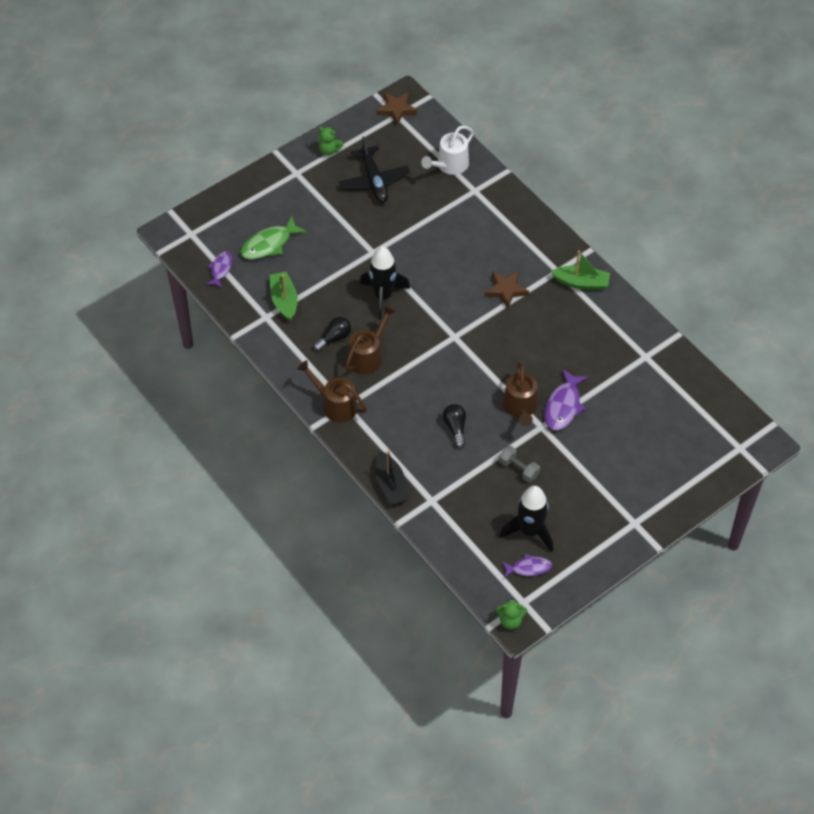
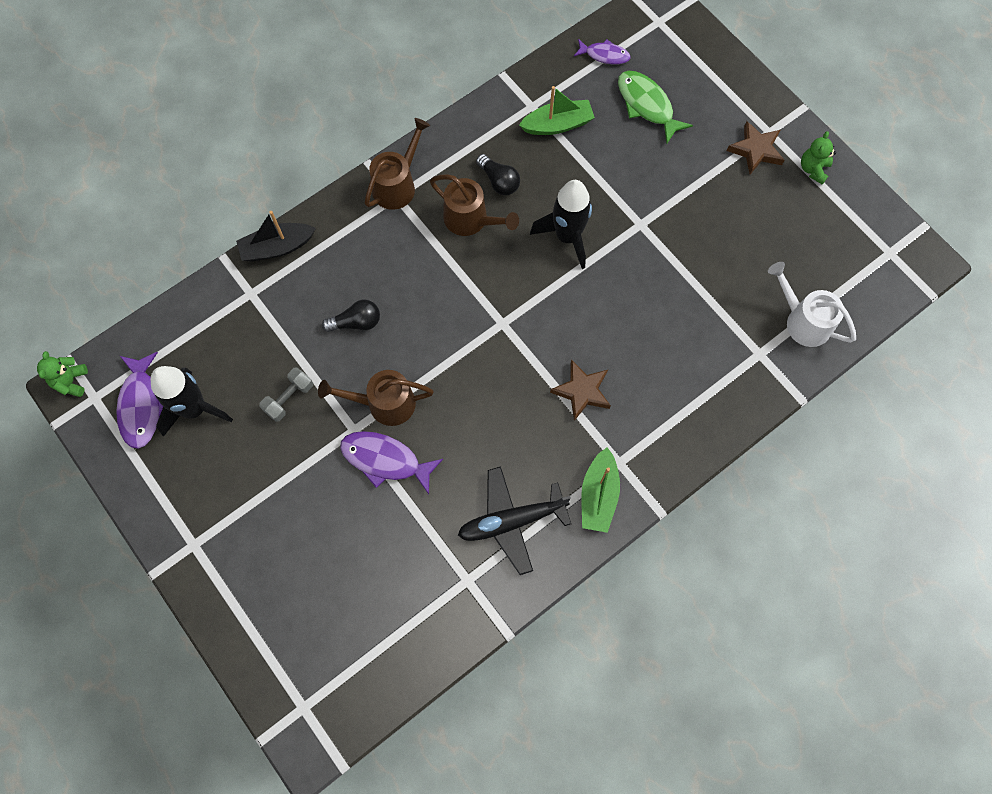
camera: 90 degrees right, 15 degrees up
(374, 181) = (764, 224): black plane -> black plane (511, 521)
(396, 109) = (900, 252): brown star -> brown star (756, 150)
(528, 568) = (141, 406): purple fish -> purple fish, size x1.59

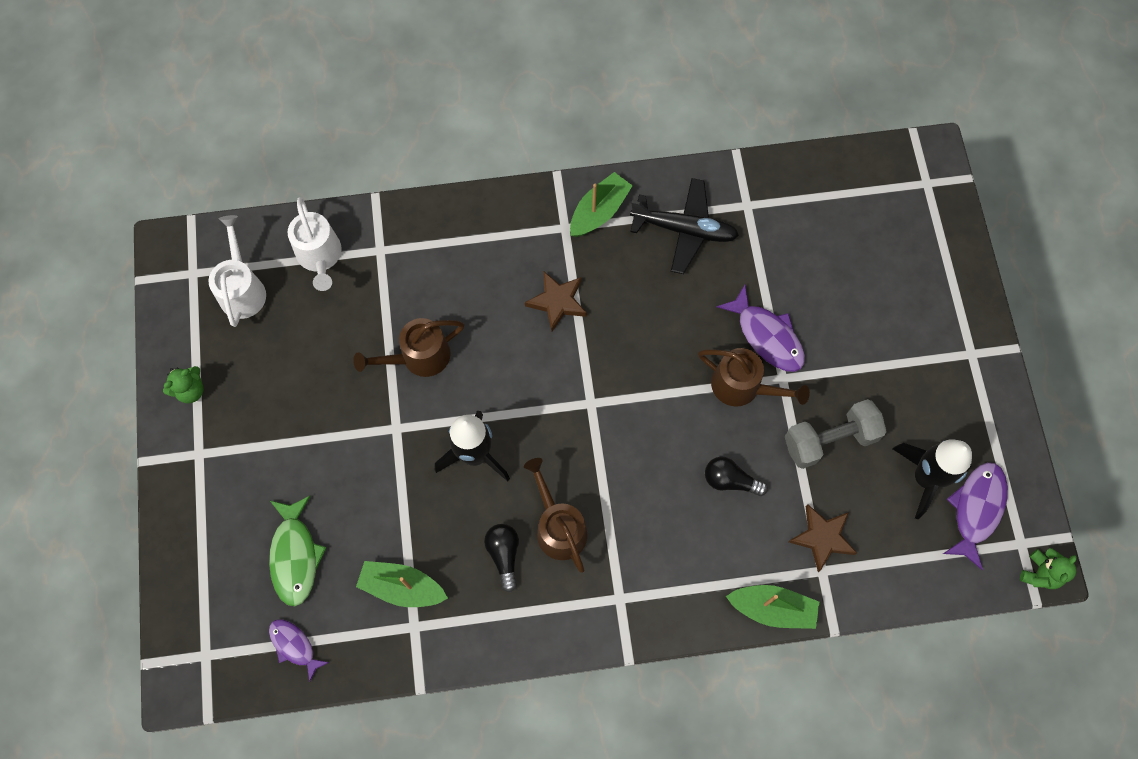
camera: 150 degrees left, 0 degrees up
(277, 247) = (772, 608): black boat -> green boat
(289, 398) = (830, 440): grey dumbbell -> grey dumbbell, size x1.61
(397, 184) = (610, 612): brown watering can -> brown watering can (418, 357)
(756, 150) = (227, 441): brown star -> brown star (822, 537)
(841, 262) = (242, 289): none -> white watering can

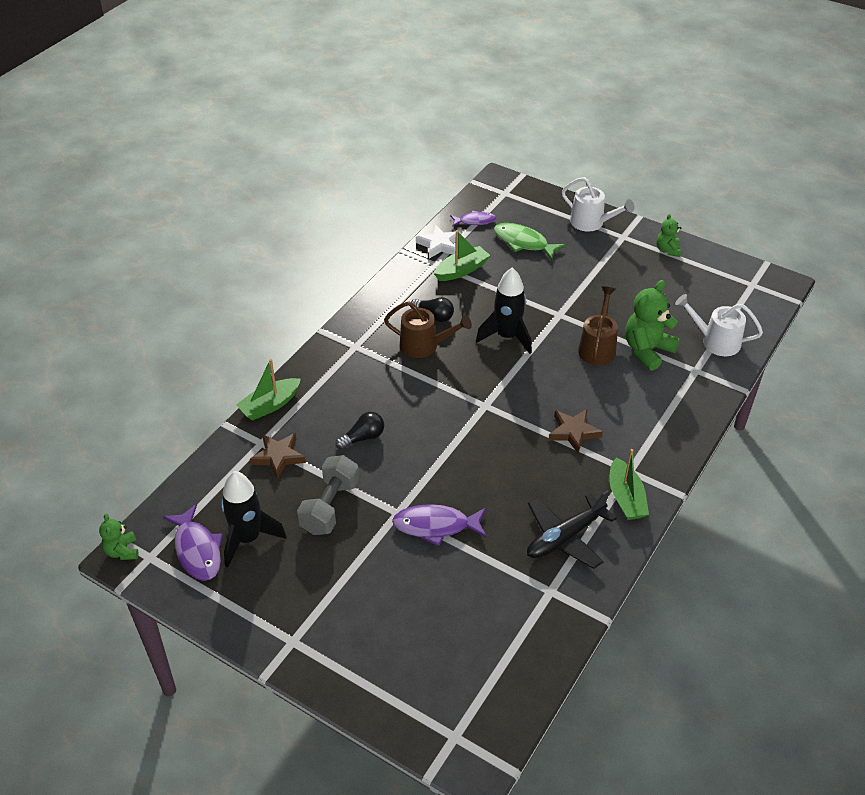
camera: 130 degrees right, 25 degrees down
(242, 289) = (721, 299): white watering can -> white watering can (591, 223)
(374, 651) = (439, 244): none -> white star
(385, 309) = (647, 350): none -> green teddy bear
(743, 387) = (414, 487): brown watering can -> none

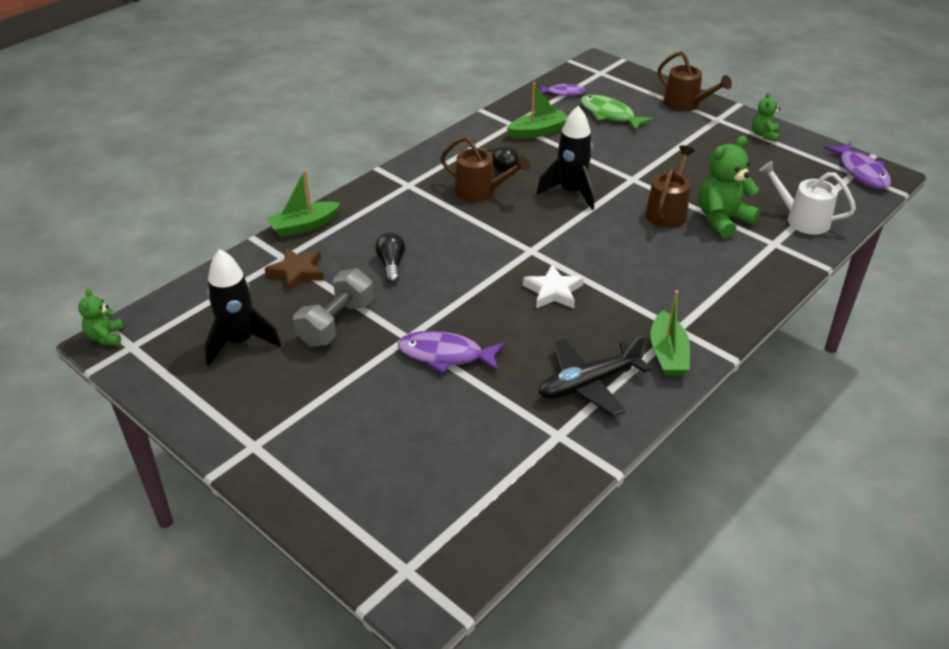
camera: 10 degrees right, 5 degrees down
(197, 550) = (183, 346): purple fish -> purple fish (861, 172)
(363, 438) = (391, 265): black light bulb -> black light bulb turned 75 degrees counterclockwise
(439, 244) = (521, 109): white star -> white star (553, 291)
(573, 432) = (622, 285): brown star -> none
(591, 223) = (686, 105): white watering can -> brown watering can

